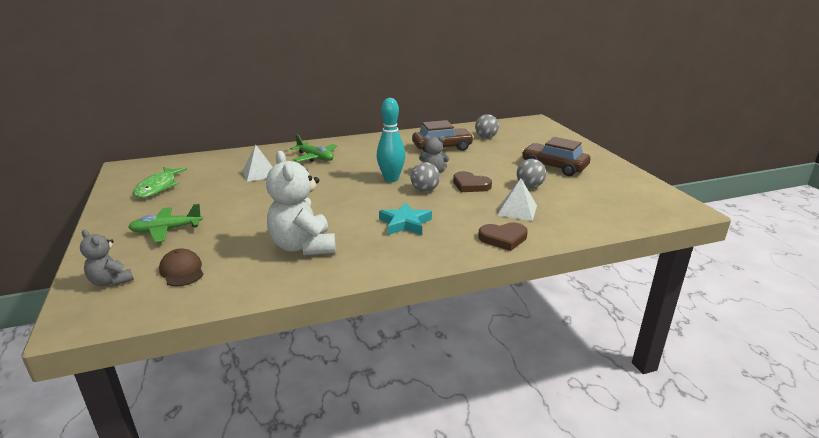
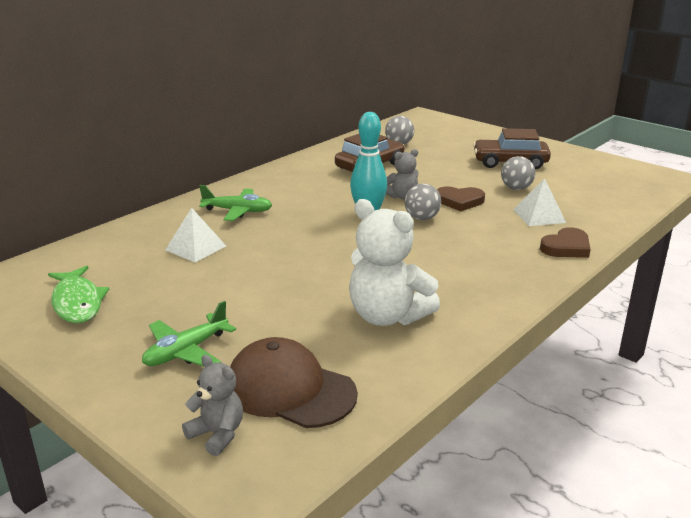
camera: 30 degrees left, 0 degrees up
(111, 281) = (217, 434): grey teddy bear -> grey teddy bear turned 150 degrees counterclockwise
(182, 271) = (290, 390): brown cap -> brown cap, size x1.77
(405, 223) = (455, 259): turquoise star -> none

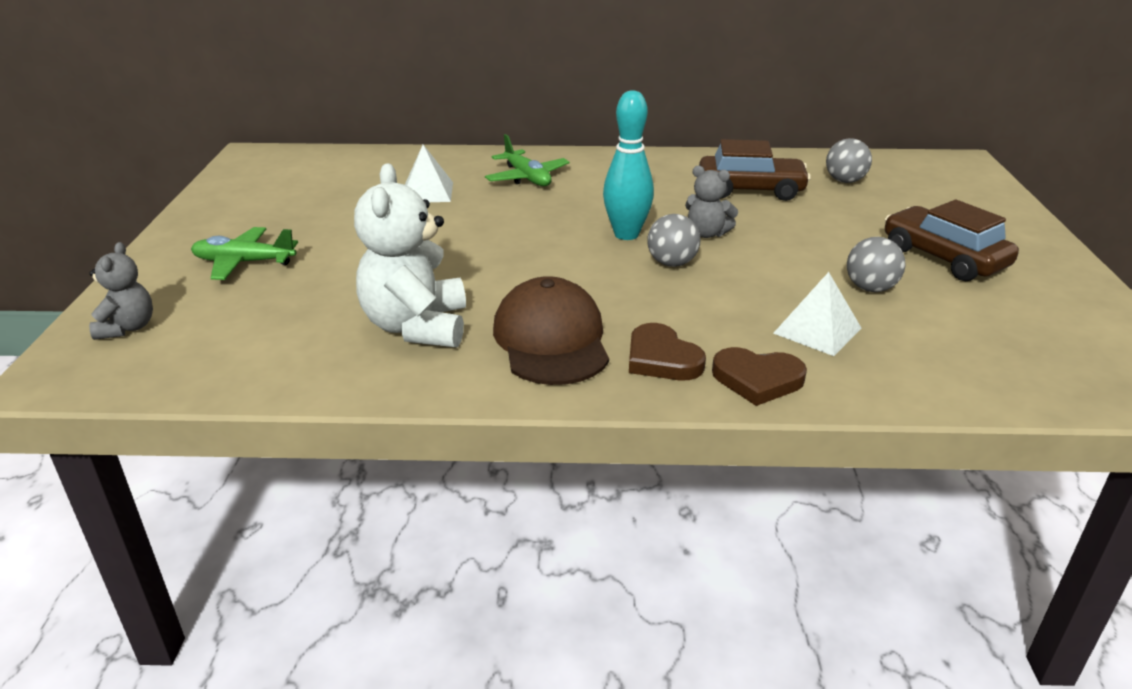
camera: 50 degrees right, 5 degrees up
(77, 302) = (274, 192): green fish -> none
(290, 390) = (225, 331): brown cap -> brown cap (551, 340)
(459, 201) = (759, 268): brown heart -> brown heart (662, 359)

